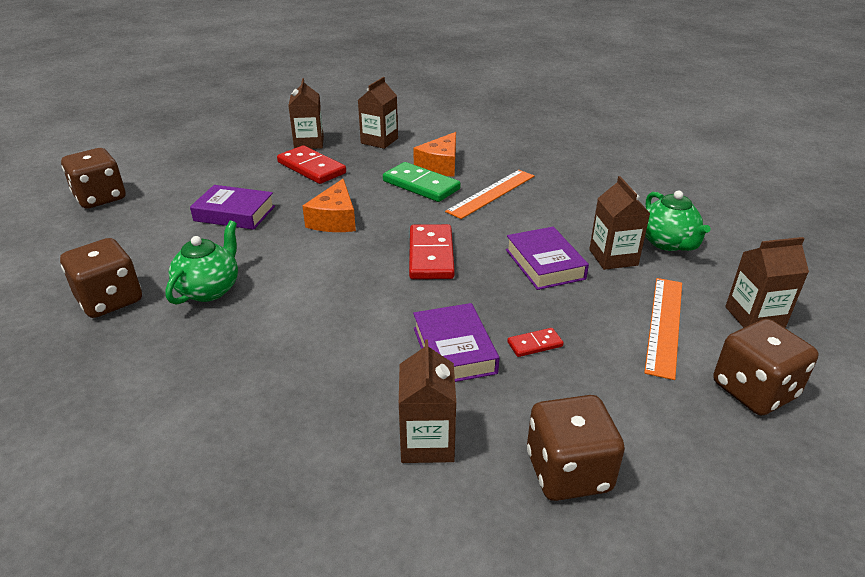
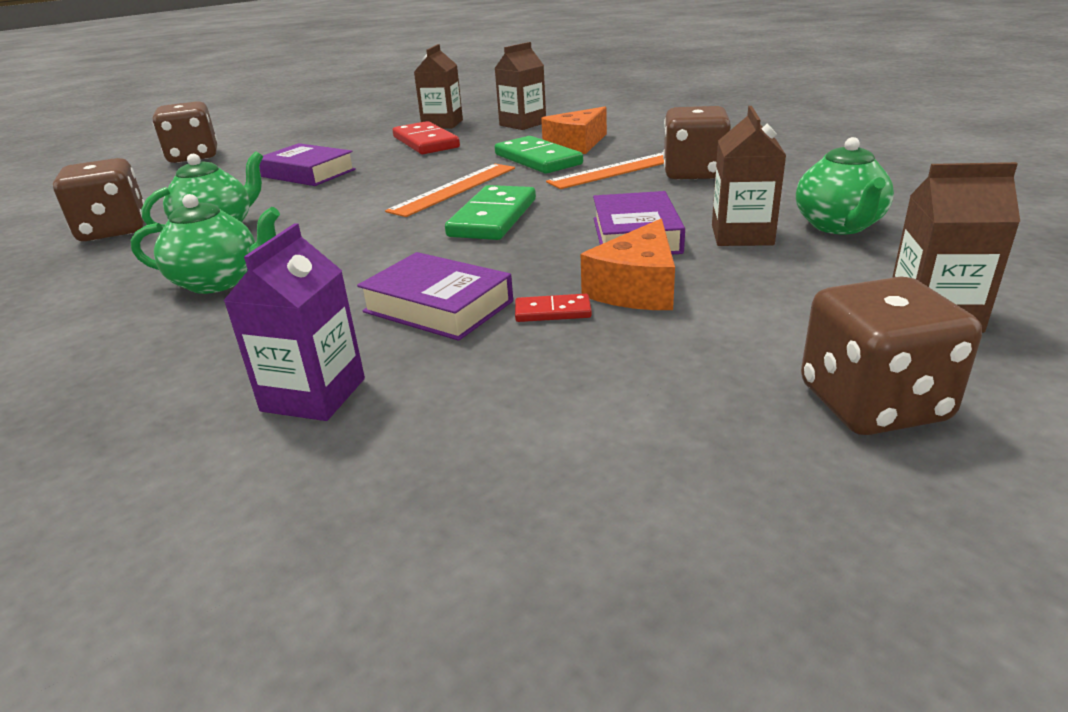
camera: 20 degrees right, 5 degrees down
(263, 347) = (219, 282): none -> green teapot
(335, 219) = (409, 183): orange cheese -> orange cheese (637, 288)
(427, 442) = (313, 395): brown carton -> purple carton
(431, 255) = (493, 218): red domino -> green domino
(454, 350) = (438, 306): purple book -> purple book turned 60 degrees counterclockwise
(568, 472) = (478, 459): brown dice -> brown dice (694, 173)
(665, 325) = (769, 310): orange ruler -> orange ruler (454, 189)

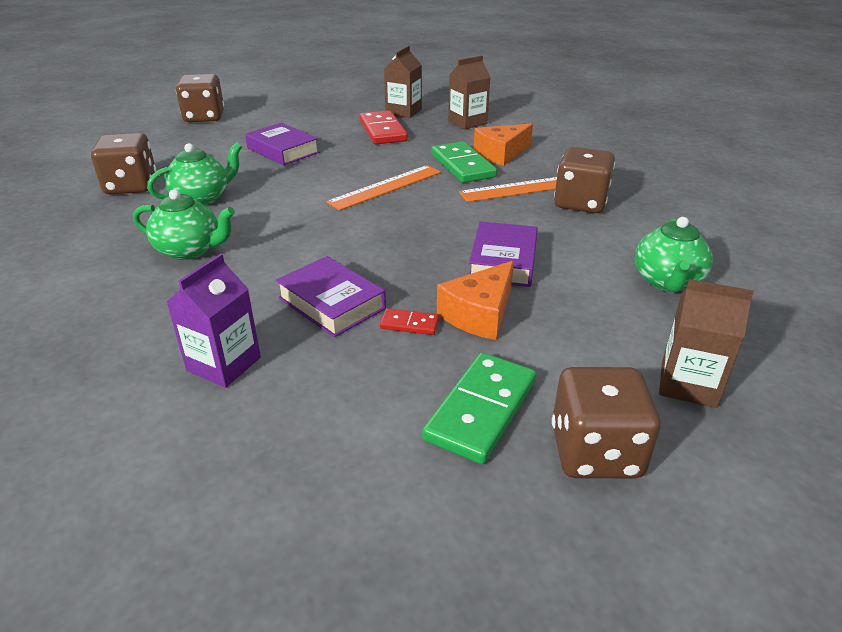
camera: 10 degrees right, 5 degrees up
(493, 218) = (403, 223): green domino -> green domino (481, 410)
(742, 235) = (585, 276): brown carton -> none

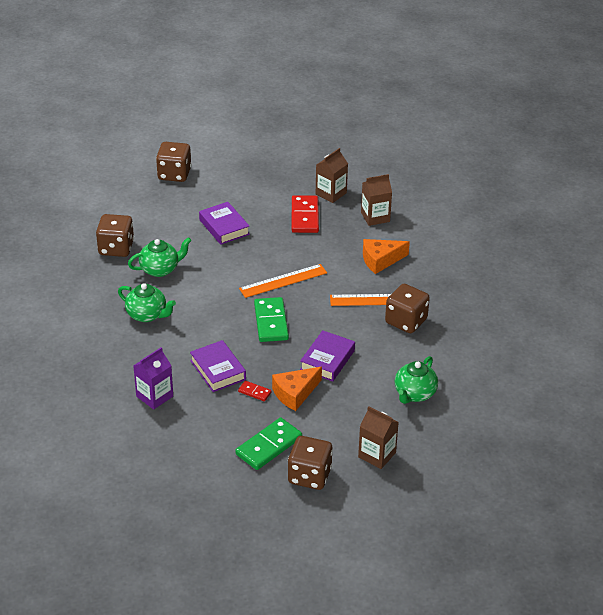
camera: 15 degrees right, 5 degrees up
(463, 166) = (346, 268): green domino -> green domino (271, 322)

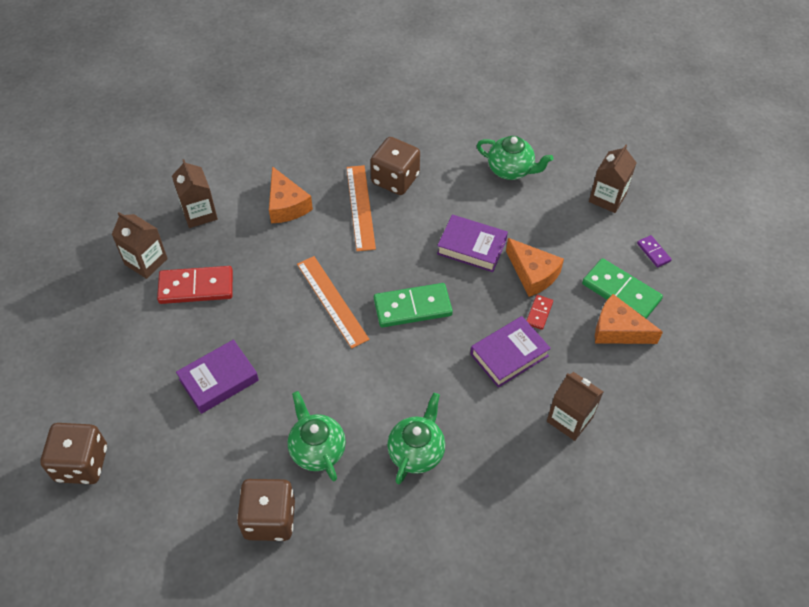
camera: 95 degrees left, 15 degrees up
(154, 396) = (569, 419): purple carton -> brown carton
(230, 437) = (618, 330): none -> orange cheese
(309, 476) = (653, 252): brown dice -> purple domino

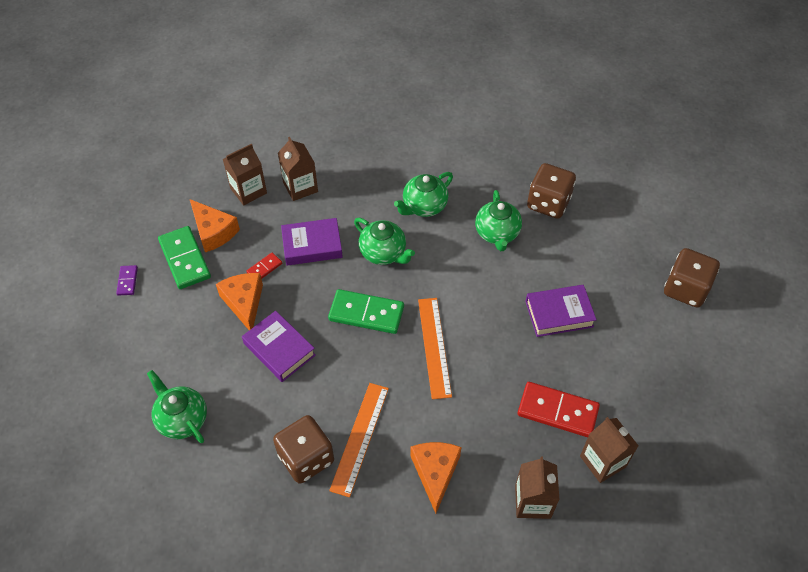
camera: 155 degrees left, 0 degrees up
(430, 376) = (383, 253): none -> green teapot
(607, 198) = (118, 349): brown carton -> brown carton (248, 191)

